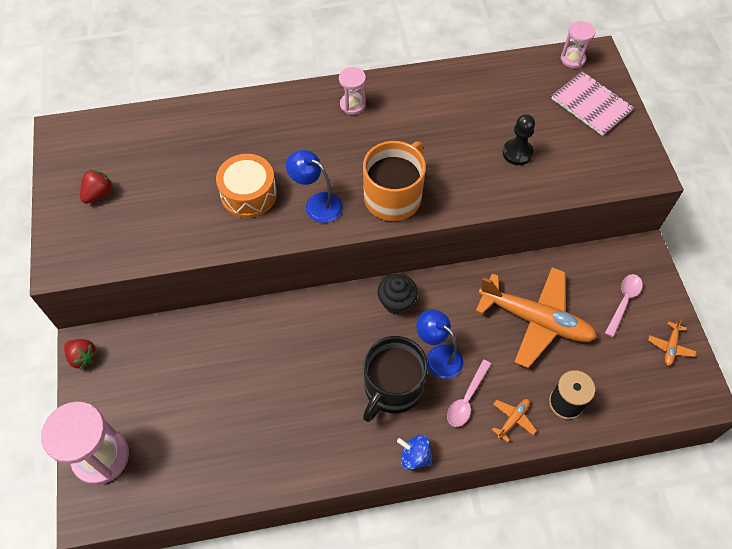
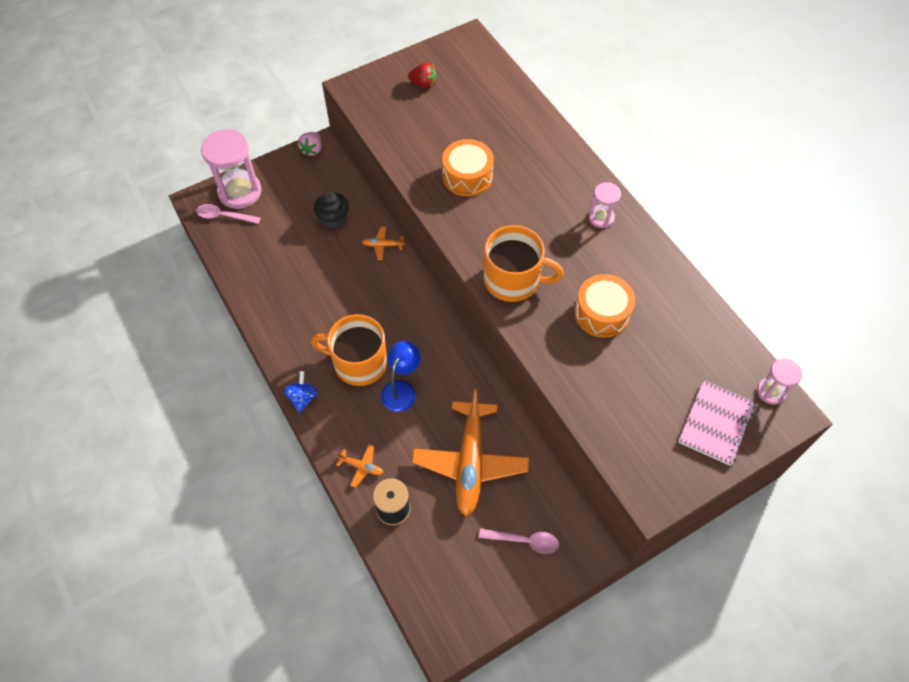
camera: 70 degrees right, 0 degrees up
(83, 357) = (312, 150): red strawberry -> pink strawberry
(317, 204) = (479, 226): blue lamp -> none
(392, 388) = (358, 363): black mug -> orange mug
(396, 302) = (442, 341): black cupcake -> black cupcake (333, 218)
(457, 142) = (602, 313): none -> orange drum
(466, 399) = (368, 423): pink spoon -> pink spoon (224, 216)
(517, 153) = (615, 368): black pawn -> none
(670, 347) = (489, 597): orange plane -> orange plane (382, 245)

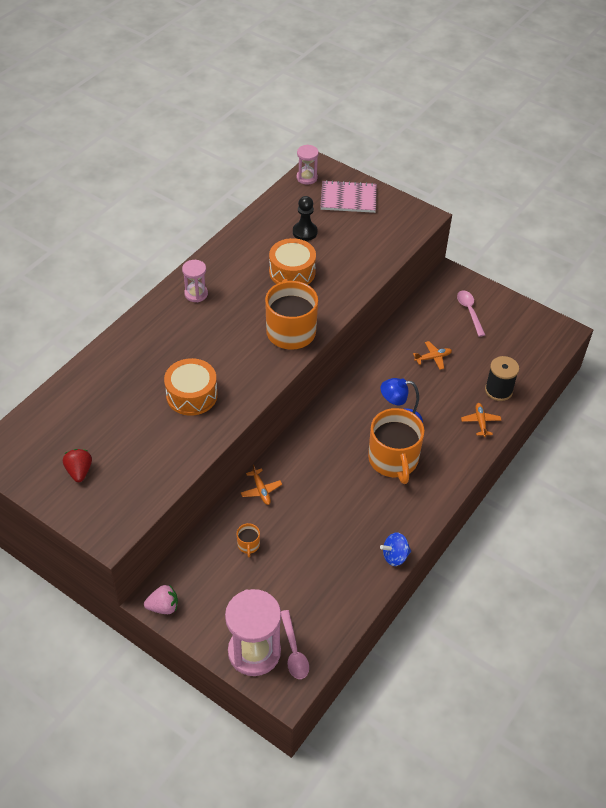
camera: 115 degrees left, 10 degrees down
(303, 398) = (449, 486): blue spinning top -> blue spinning top (395, 556)
(333, 218) = (248, 545): black cupcake -> orange mug
(470, 463) = (433, 358): orange plane -> orange plane, size x0.40
(666, 350) = (305, 232): none -> black pawn

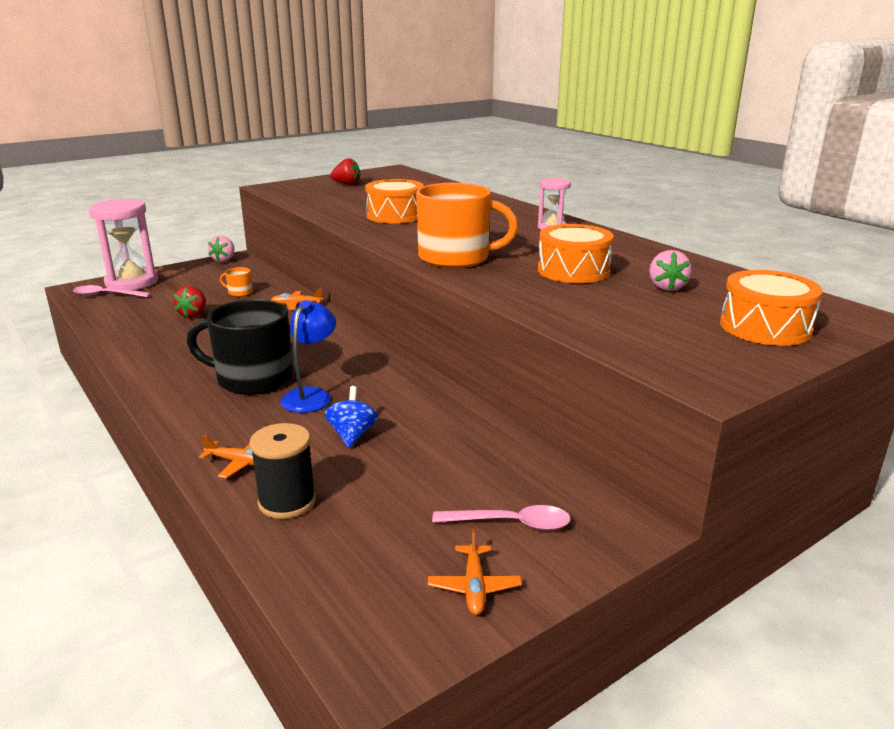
camera: 110 degrees right, 25 degrees down
(305, 232) = (666, 287): black pawn -> pink strawberry
(307, 178) = (823, 305): pink hourglass -> none
(309, 553) = (193, 314): none -> red strawberry
(348, 198) = (765, 327): pink notebook -> orange drum
(393, 460) = (252, 378): orange mug -> black mug
(395, 556) = (124, 354): blue spinning top -> blue spinning top (352, 435)
(433, 358) = (412, 451): orange plane -> orange plane (474, 587)

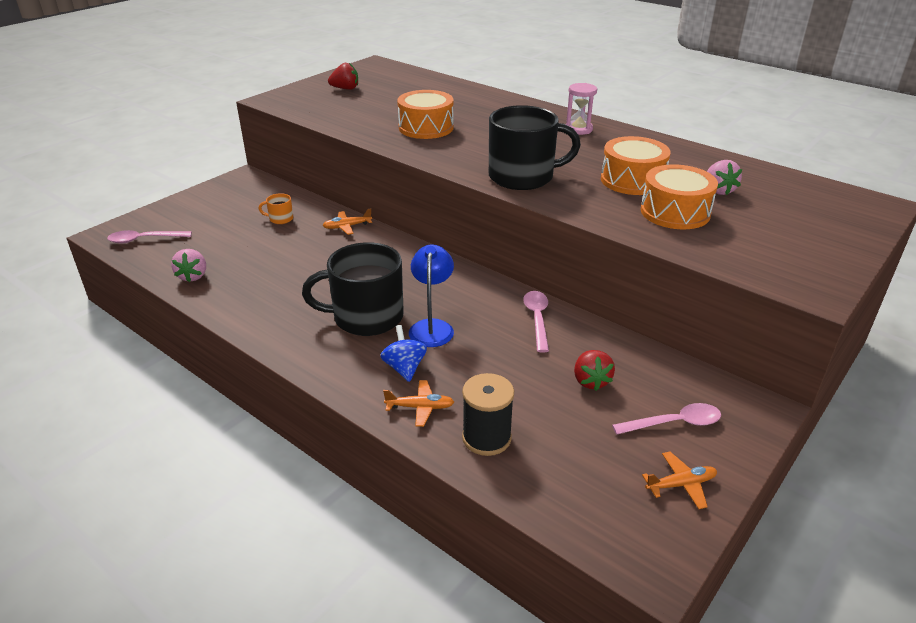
camera: 15 degrees left, 10 degrees up
(132, 282) = (159, 220): pink hourglass -> none
(193, 314) = (254, 251): red strawberry -> red strawberry (591, 381)
(224, 260) = (234, 180): pink strawberry -> pink strawberry (193, 276)
(352, 435) = (496, 362): blue spinning top -> blue spinning top (404, 368)
(427, 403) = (537, 319): none -> pink spoon
(456, 258) = (523, 177): orange mug -> black mug
(474, 587) = (681, 484): orange plane -> orange plane turned 90 degrees counterclockwise
(765, 327) = (817, 225): orange drum -> orange drum (675, 212)

